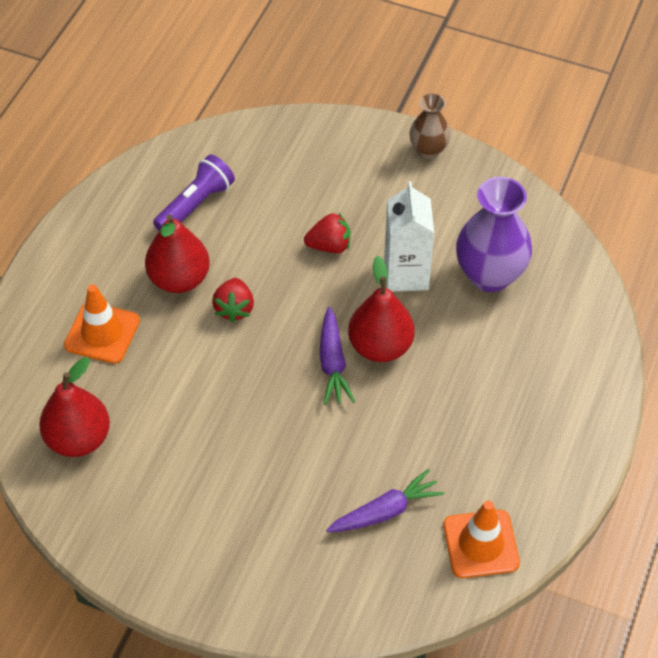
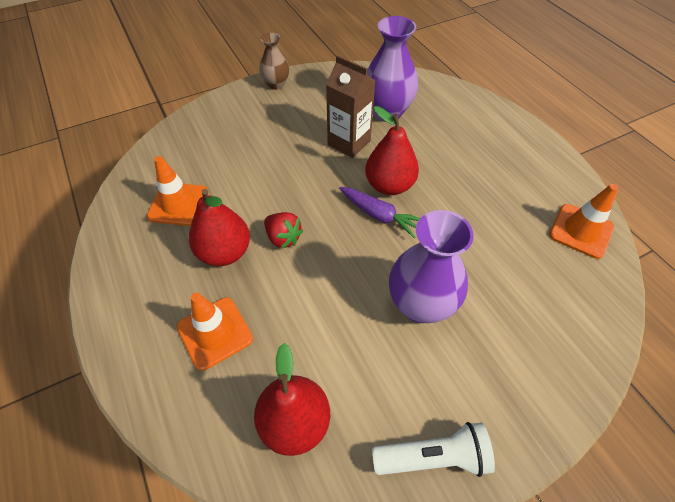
camera: 50 degrees left, 0 degrees up
(128, 546) = (433, 457): none -> white flashlight
(196, 205) = (178, 204): purple flashlight -> orange traffic cone
(259, 457) = (420, 305): none -> purple vase
(329, 246) = (290, 162): red strawberry -> none
(386, 511) = (521, 262): purple carrot -> none
(406, 274) = (349, 143): white carton -> brown carton

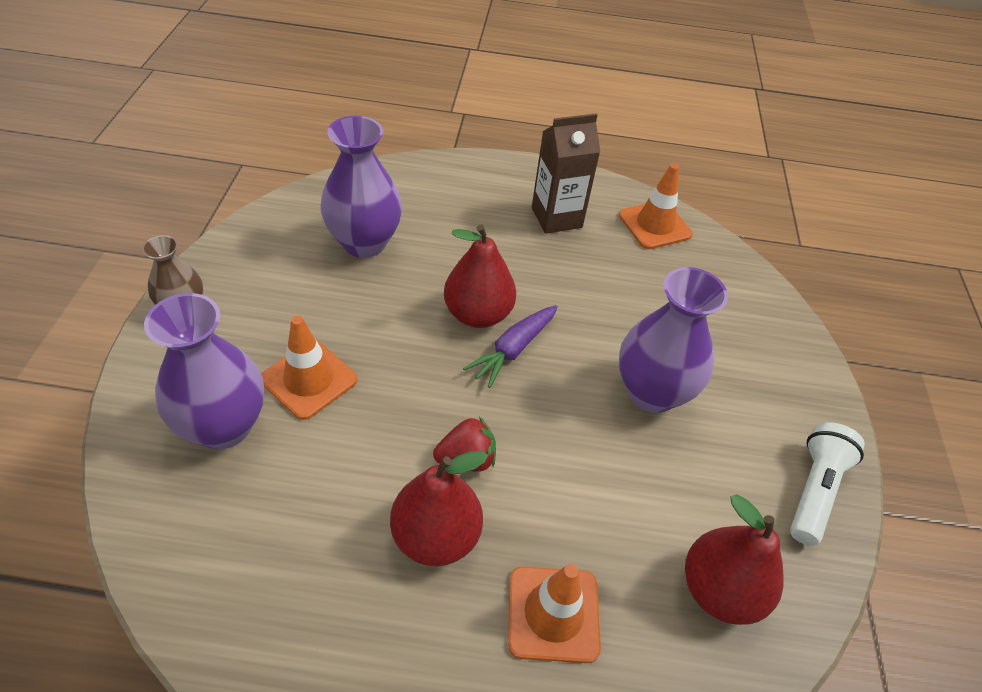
camera: 60 degrees left, 5 degrees down
(178, 204) = (297, 550): orange traffic cone -> orange traffic cone (309, 379)
(224, 139) = (224, 426): none -> purple vase
(349, 143) = (376, 306): brown carton -> brown carton (556, 217)
(380, 216) = (513, 350): purple carrot -> purple carrot turned 150 degrees clockwise

